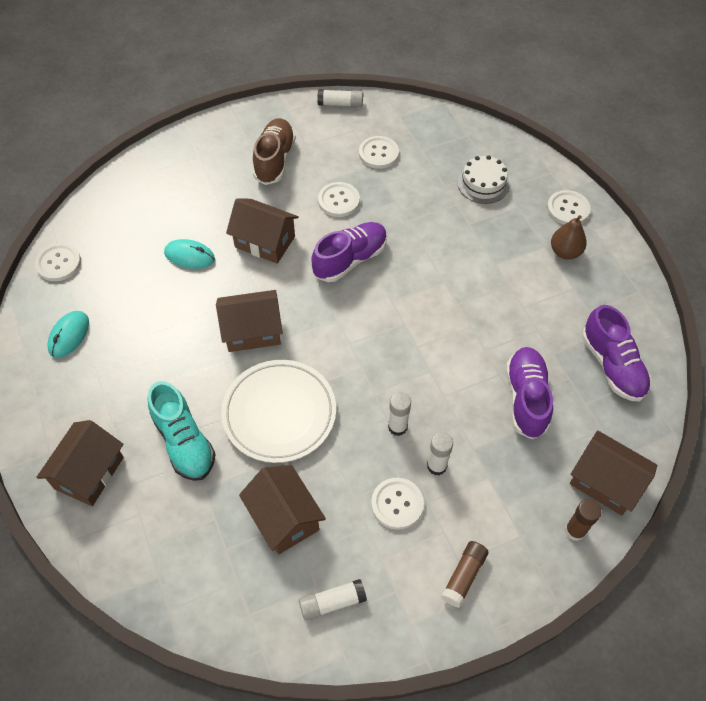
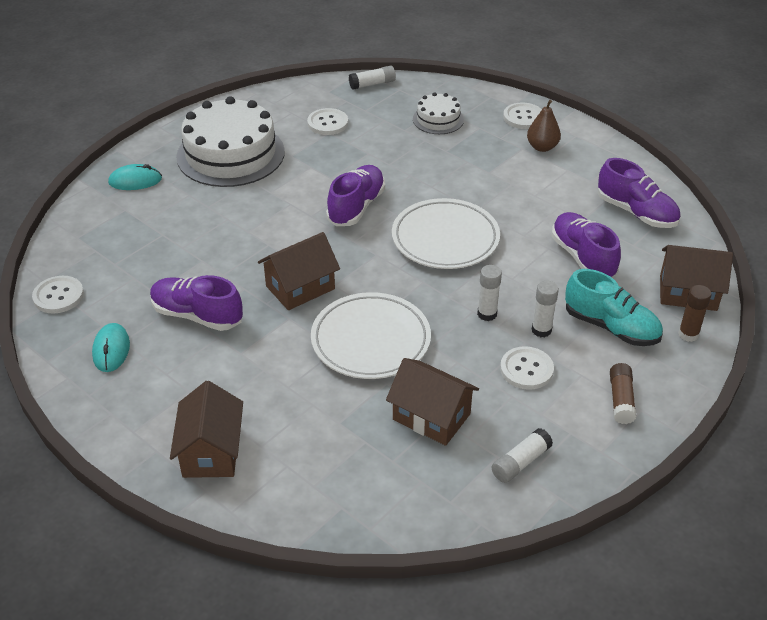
camera: 25 degrees left, 15 degrees down
(153, 327) = (197, 315): none -> purple shoe
(184, 441) = (292, 393): turquoise shoe -> turquoise shoe (611, 327)
(189, 256) = (196, 250): turquoise mouse -> turquoise mouse (135, 181)
(265, 242) = (264, 217): brown house -> none
(274, 160) = (230, 154): brown shoe -> white cake
(339, 200) = (314, 167): white button -> none
(340, 104) = (265, 97): white glue stick -> white glue stick (372, 84)
(409, 326) = (445, 239): none -> white plate

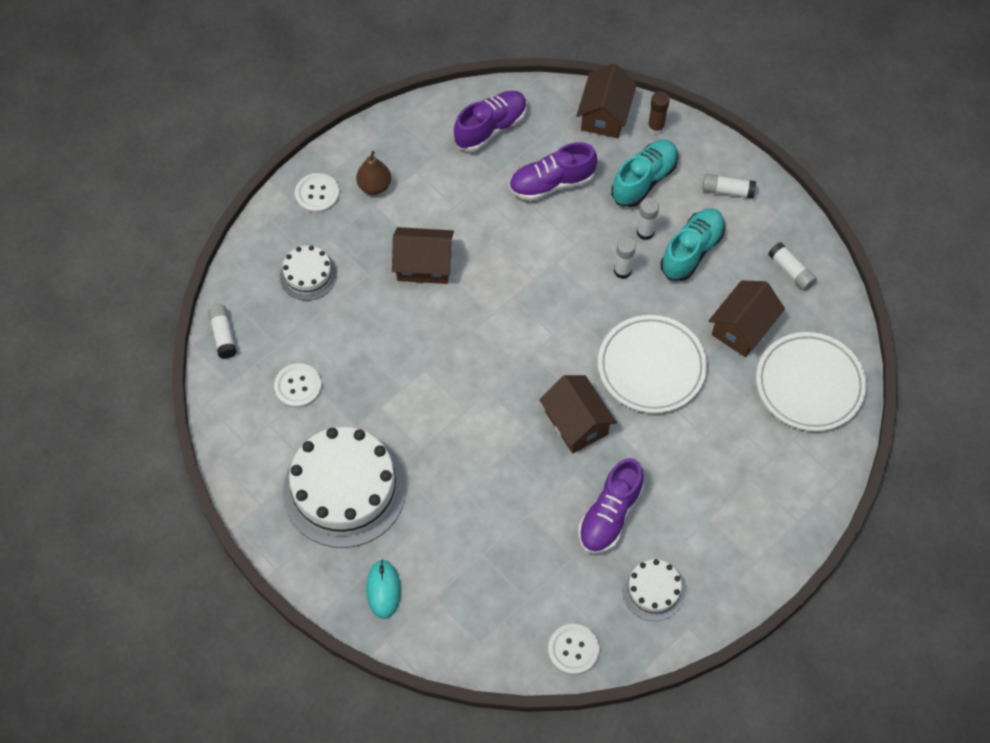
camera: 85 degrees left, 20 degrees up
(111, 350) = (653, 590): turquoise mouse -> white cake
(211, 451) = (778, 497): brown house -> brown house (424, 265)
(356, 207) = (456, 366): purple shoe -> none
(445, 239) = (514, 292): white plate -> white plate (809, 384)
(526, 369) = (691, 251): white button -> turquoise shoe
(621, 400) = (727, 191): brown glue stick -> white glue stick

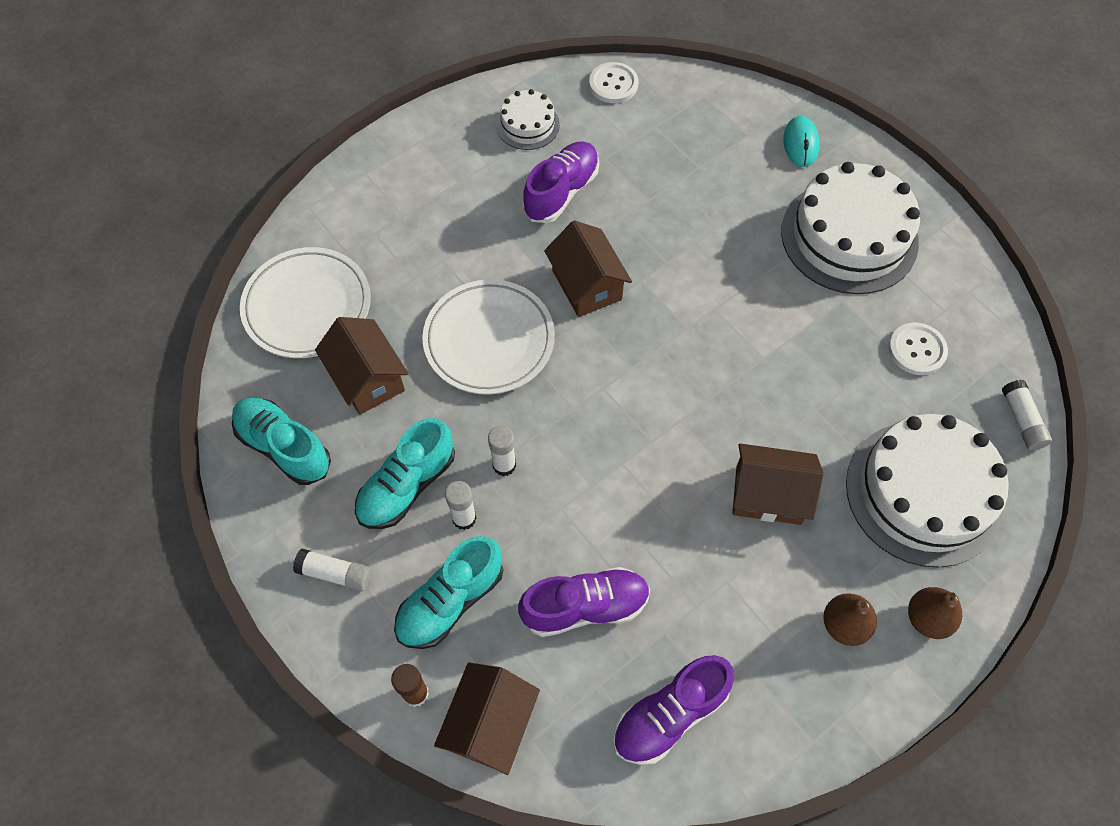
camera: 175 degrees left, 0 degrees up
(308, 275) = (923, 493): white cake -> white cake, size x2.01
(317, 194) = (927, 618): white button -> brown pear
(742, 328) = (367, 378): brown house -> brown house turned 75 degrees counterclockwise
(791, 271) = (284, 447): white glue stick -> turquoise shoe

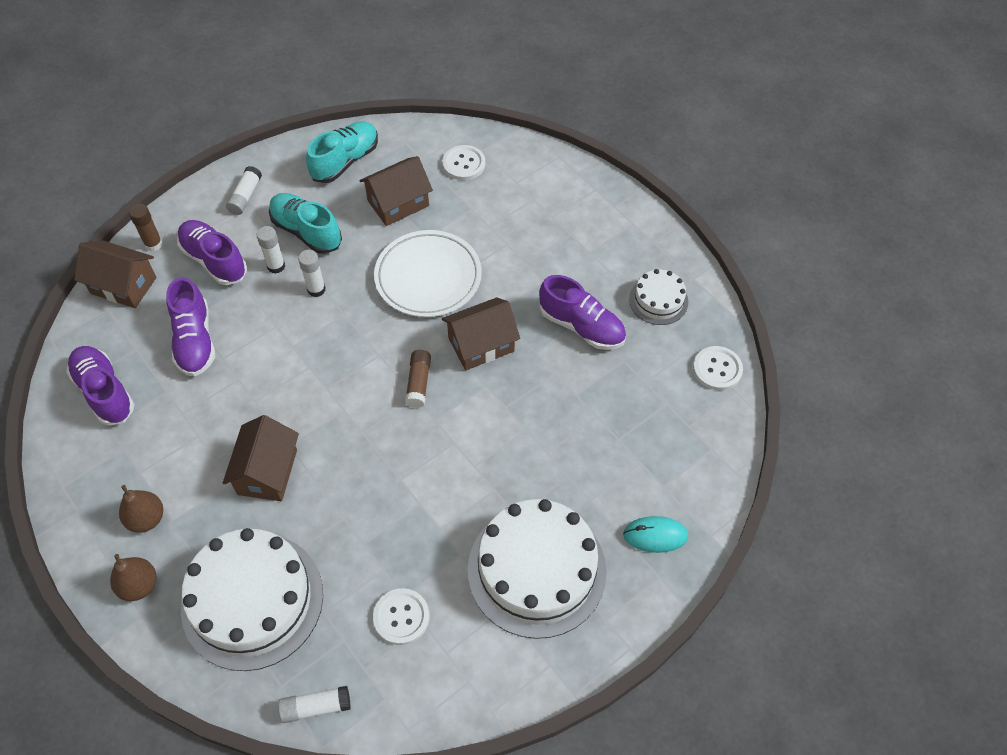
camera: 90 degrees right, 5 degrees down
(307, 306) = (464, 164): white plate -> white button
(450, 601) = (214, 260): turquoise shoe -> purple shoe
(640, 345) = (418, 383): none -> brown glue stick

